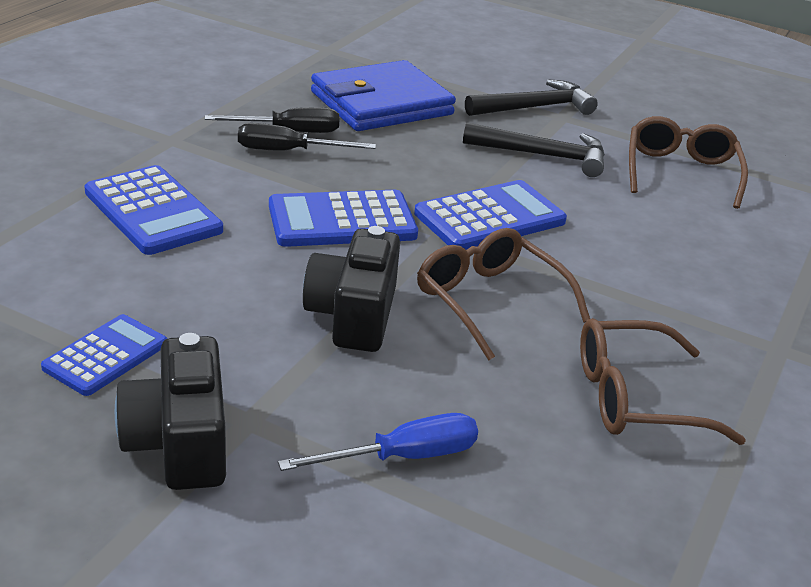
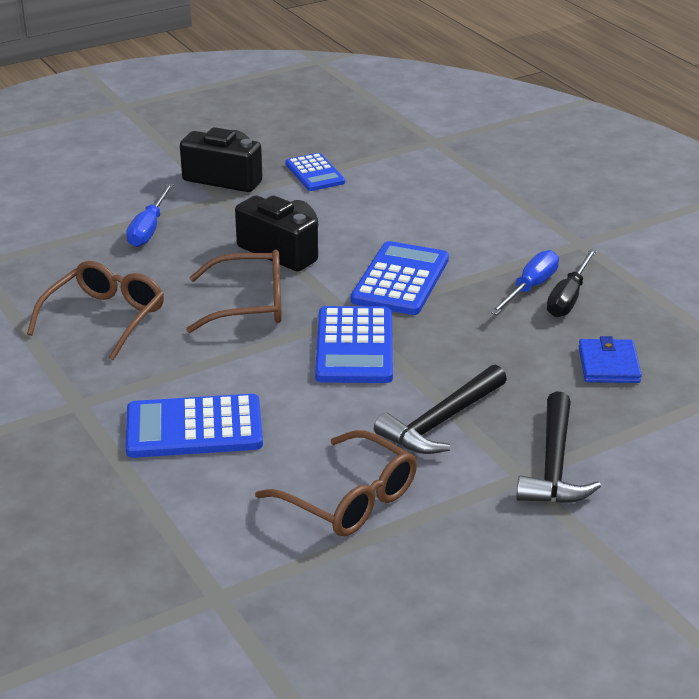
camera: 125 degrees right, 0 degrees up
(153, 211) = (466, 214): blue calculator -> blue calculator (194, 428)
(288, 151) = (530, 288): black screwdriver -> blue screwdriver
(381, 103) = (608, 365): blue wallet -> blue wallet, size x0.50

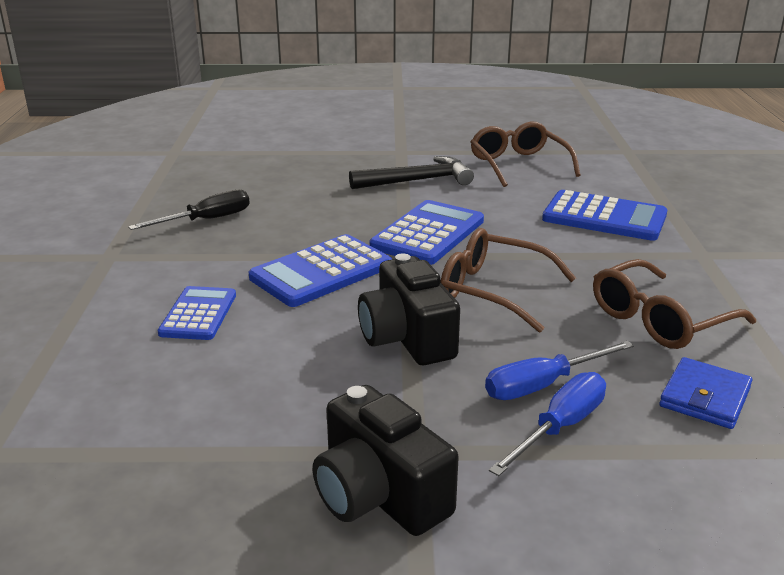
camera: 150 degrees left, 5 degrees down
(314, 173) = (237, 451): blue calculator -> blue calculator (198, 314)
(530, 288) = (222, 235): blue screwdriver -> blue screwdriver (543, 385)
(554, 464) = (375, 151): black hammer -> none
(608, 365) = (259, 179): blue wallet -> blue wallet (705, 397)

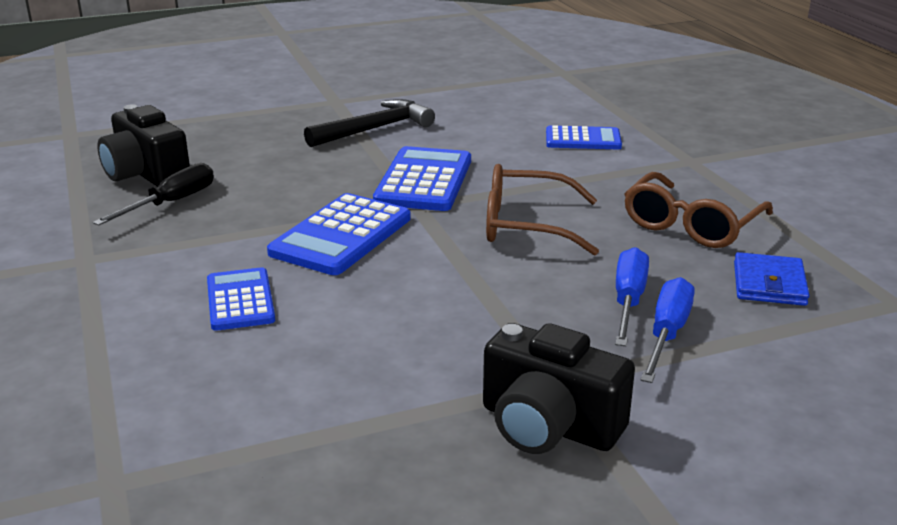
camera: 20 degrees left, 0 degrees up
(407, 338) = (475, 283): black camera -> black camera (146, 173)
(518, 165) = (467, 99): brown glasses -> none
(543, 385) = (628, 301): blue screwdriver -> blue screwdriver turned 150 degrees clockwise
(604, 217) = (583, 139): blue calculator -> blue calculator, size x0.64

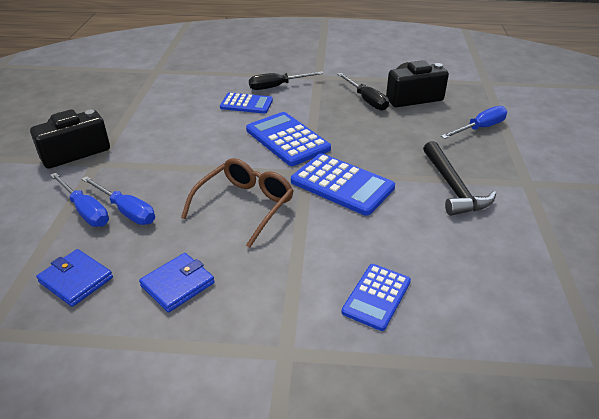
camera: 115 degrees right, 10 degrees up
(148, 288) = (277, 86): none -> black screwdriver
(222, 128) = (480, 128): none -> blue screwdriver
(691, 225) = (177, 284): brown glasses -> blue wallet

